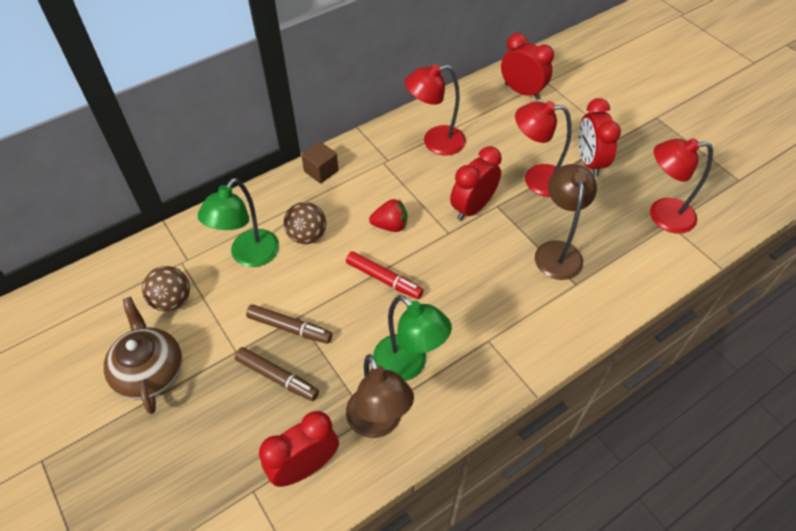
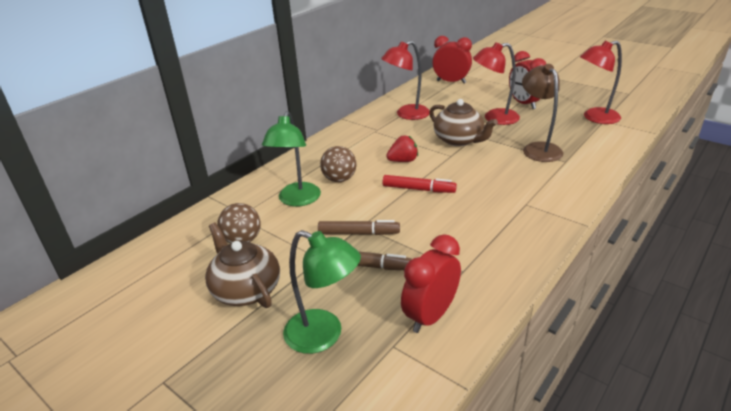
camera: 15 degrees left, 20 degrees down
(321, 171) = (328, 144): brown cube -> none
(378, 423) = (475, 272): brown lamp -> none
(408, 365) = (474, 232): green lamp -> green lamp (324, 335)
(472, 208) = (459, 140): red clock -> brown teapot

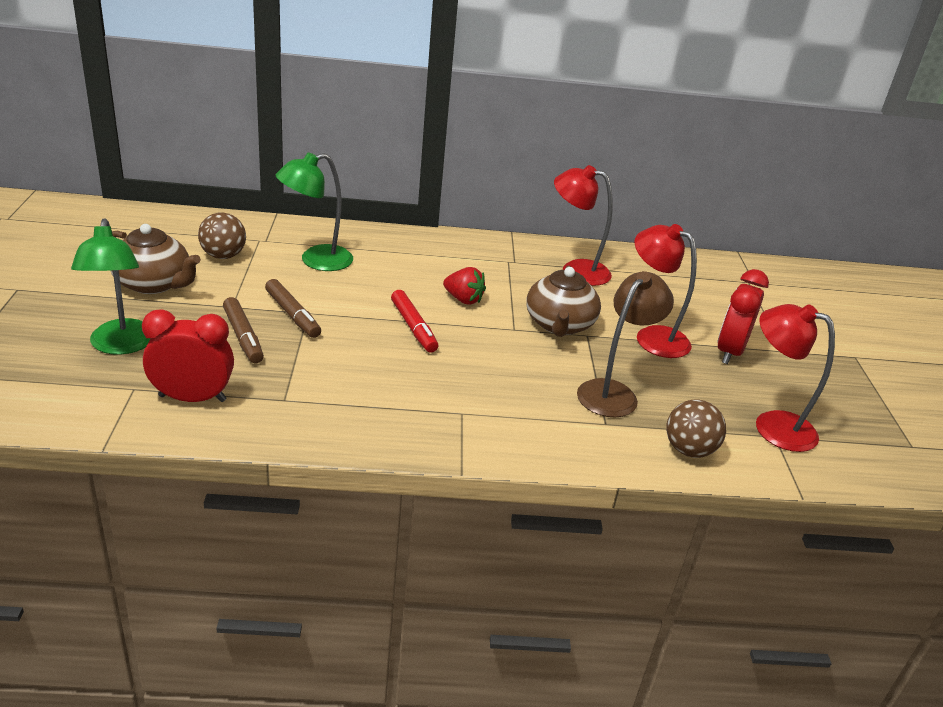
camera: 45 degrees right, 0 degrees up
(246, 289) = (154, 284): brown teapot -> brown teapot turned 105 degrees clockwise
(339, 179) = (380, 272): brown ball -> brown ball (689, 450)
(451, 82) = (711, 277): red clock -> none

